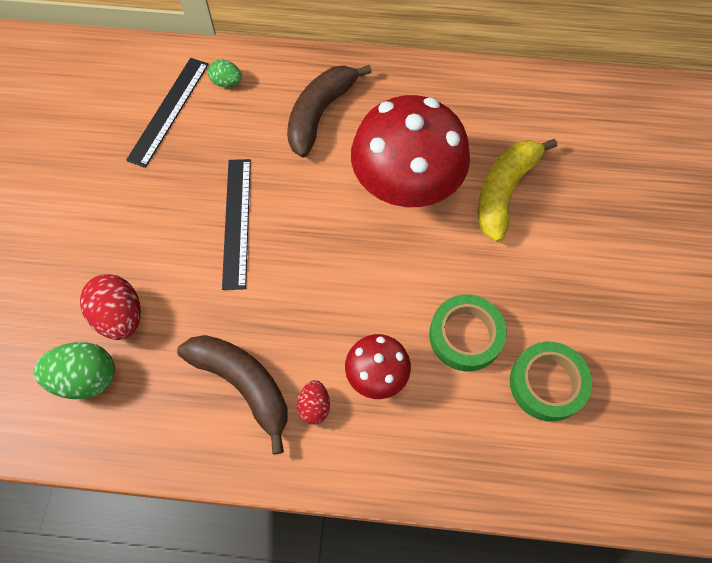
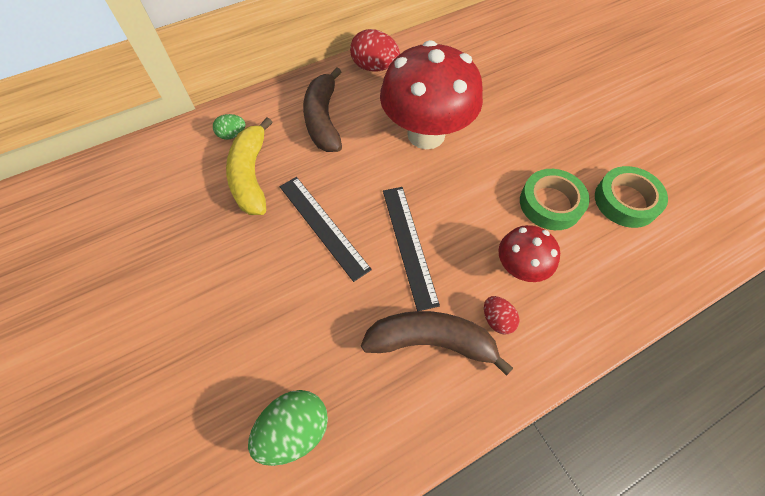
camera: 35 degrees left, 5 degrees down
(120, 316) = (284, 357): red egg -> red egg (374, 67)
(169, 111) = (199, 178): black ruler -> black ruler (409, 244)
(504, 191) = (490, 102): yellow banana -> yellow banana (251, 175)

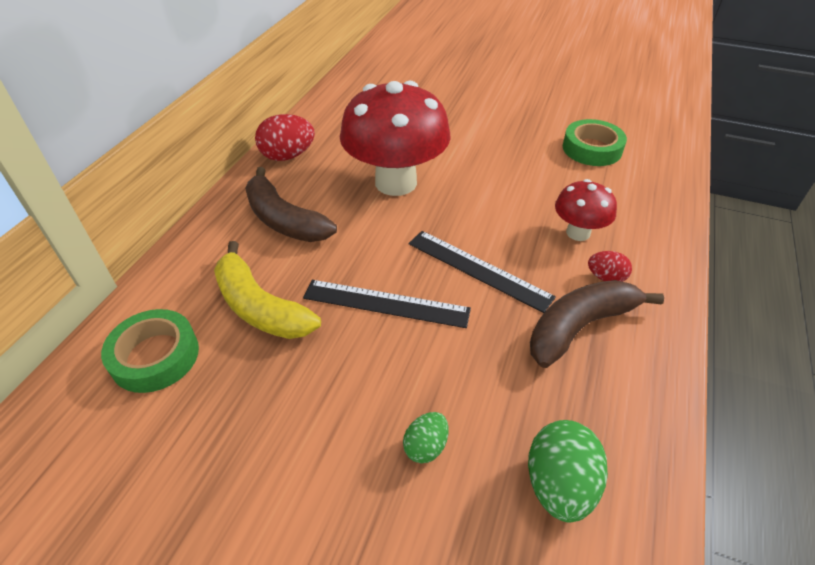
camera: 40 degrees left, 15 degrees down
(232, 135) = (195, 284): green egg -> green egg (426, 446)
(550, 203) = (547, 178): green tape -> green tape (155, 356)

